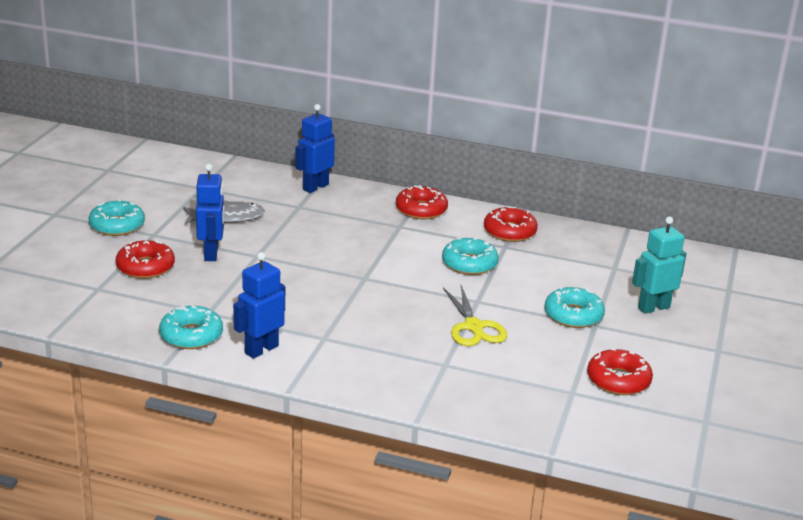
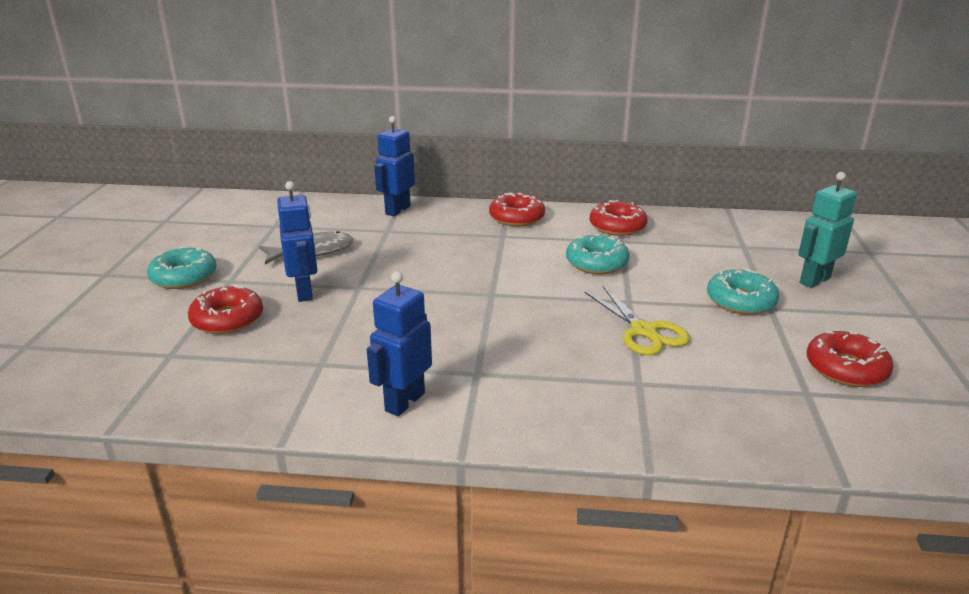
camera: 10 degrees left, 0 degrees up
(191, 335) = (307, 398): turquoise donut -> none

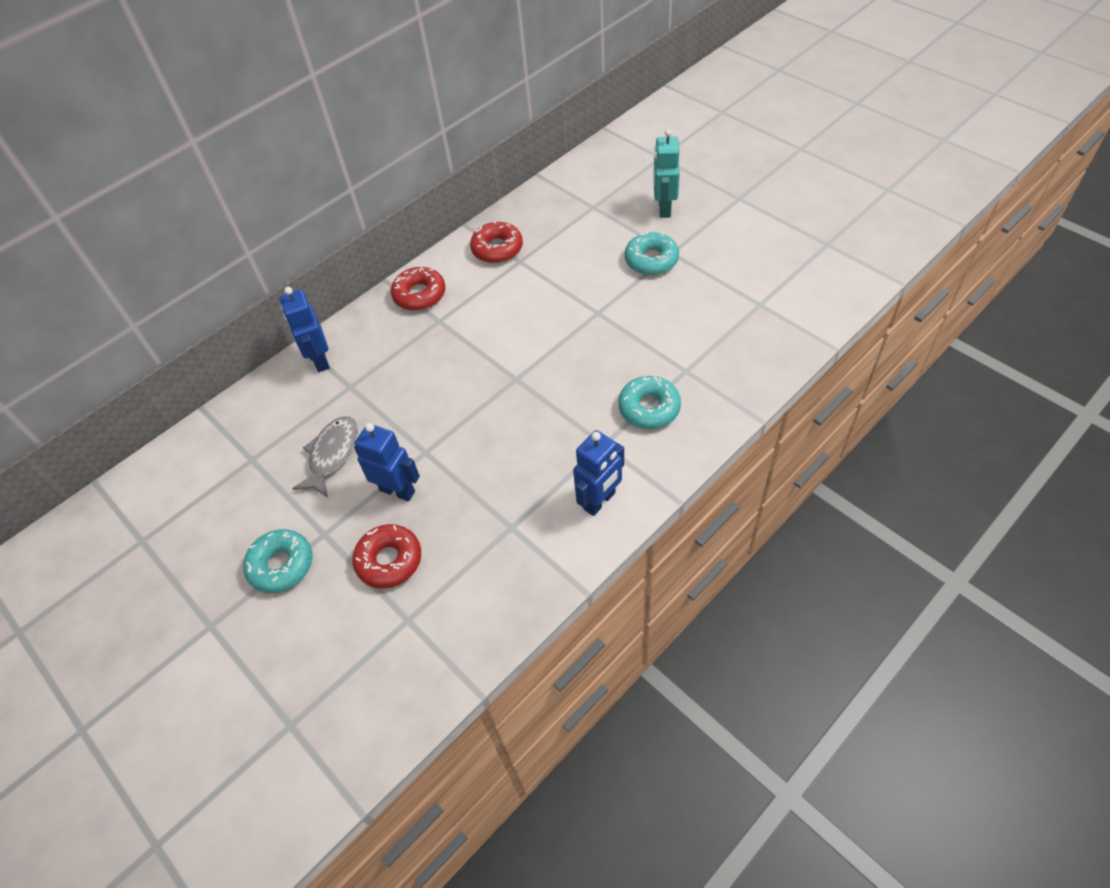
camera: 45 degrees left, 25 degrees up
(404, 402) = (600, 501): blue robot -> blue robot turned 120 degrees counterclockwise
(596, 263) = (535, 295): turquoise donut -> turquoise donut (649, 408)
(643, 331) = (637, 330): yellow scissors -> none
(846, 368) = (755, 270): red donut -> none

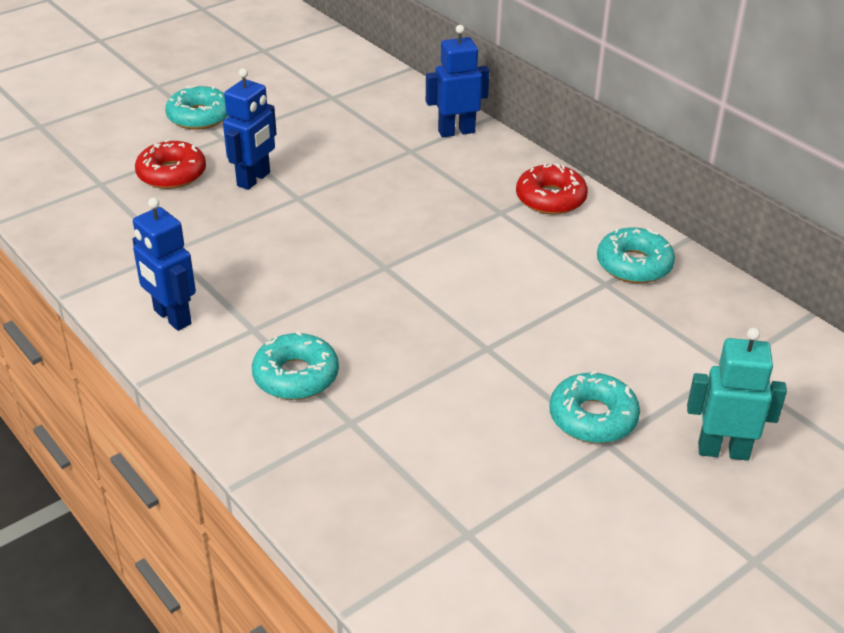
camera: 90 degrees right, 15 degrees down
(332, 454) = (318, 141): grey fish -> none
(497, 248) = (634, 265): red donut -> turquoise donut

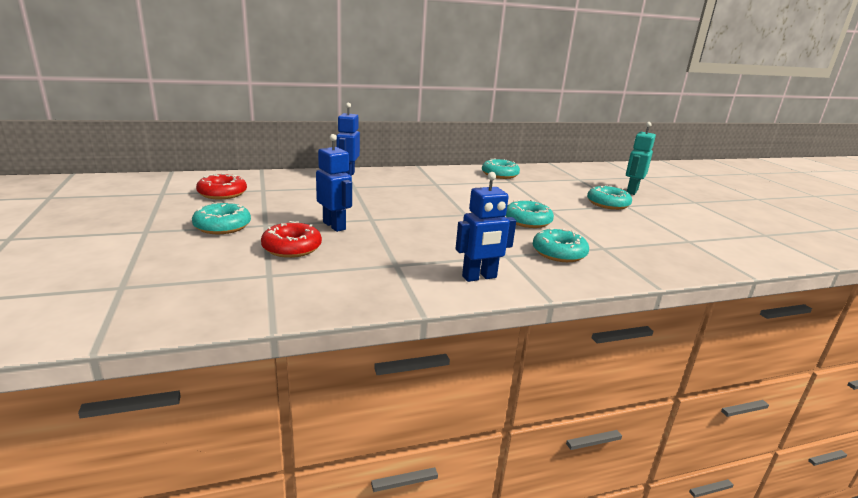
camera: 70 degrees left, 15 degrees down
(407, 330) = (527, 221): none -> turquoise donut
(550, 198) = (433, 174): red donut -> red donut (222, 193)

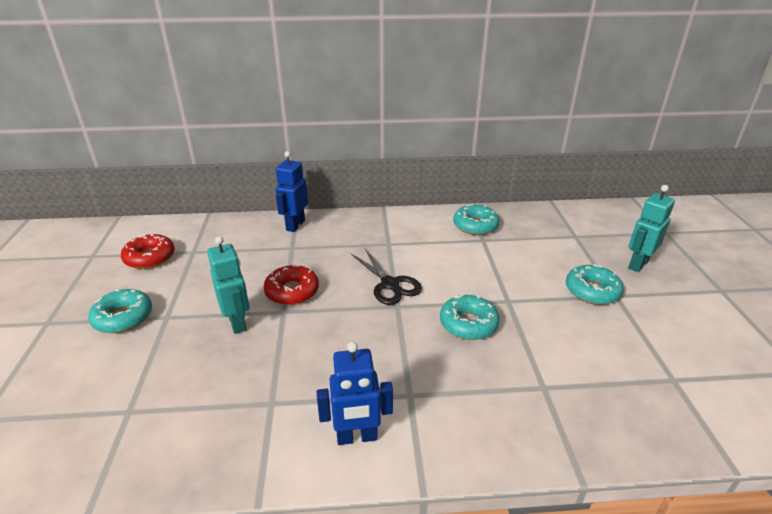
camera: 15 degrees right, 10 degrees up
(292, 248) = (174, 362): red donut -> red donut (292, 291)
(334, 226) = (237, 322): blue robot -> turquoise robot
(452, 204) = (390, 284): none -> black scissors
(559, 253) = (479, 394): turquoise donut -> none

